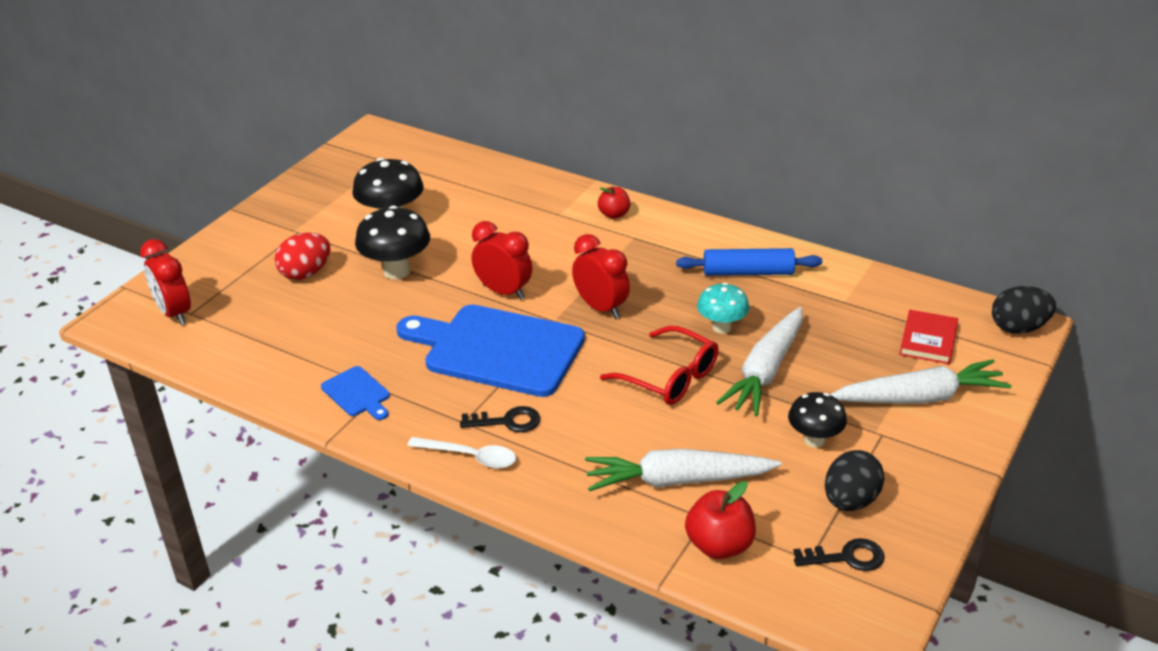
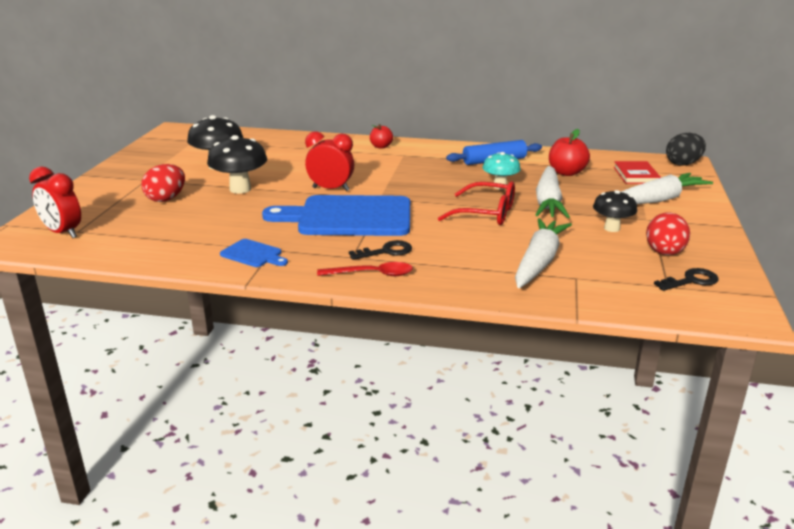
camera: 20 degrees left, 10 degrees down
(470, 457) = (372, 274): white spoon -> red spoon
(601, 308) = (408, 188): red clock -> none
(677, 480) = (539, 262): white carrot -> white carrot turned 135 degrees clockwise
(719, 545) = (599, 290): red apple -> red apple (566, 173)
(850, 501) = (664, 253): black egg -> red egg

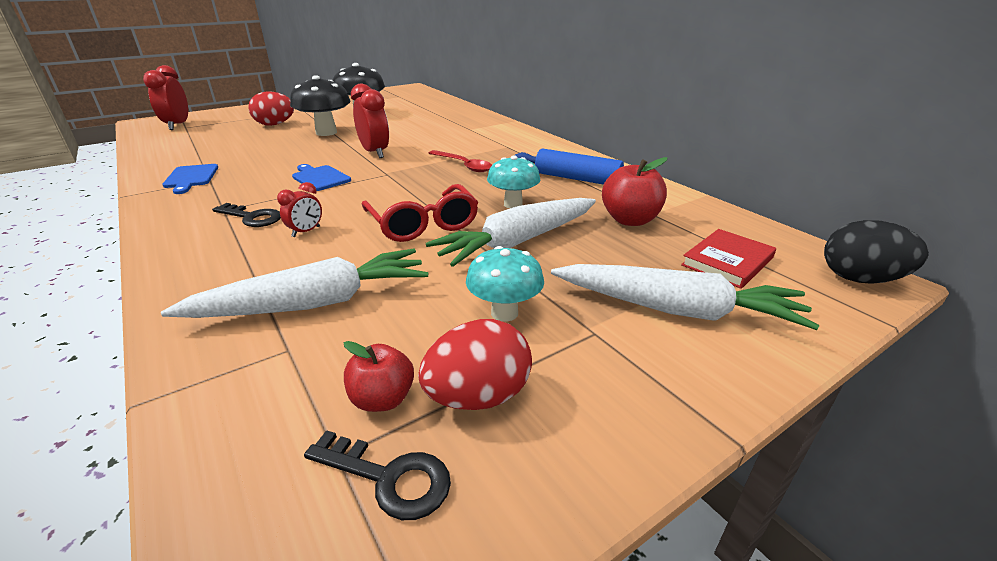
camera: 45 degrees right, 5 degrees up
(348, 217) = (320, 178): blue cutting board -> blue cutting board, size x0.43
(372, 274) = (185, 231): red spoon -> red spoon (463, 165)
(381, 146) = (507, 135): red apple -> red apple (382, 399)
(440, 243) = (306, 232): none -> red clock
(611, 228) = (504, 313): black mushroom -> turquoise mushroom

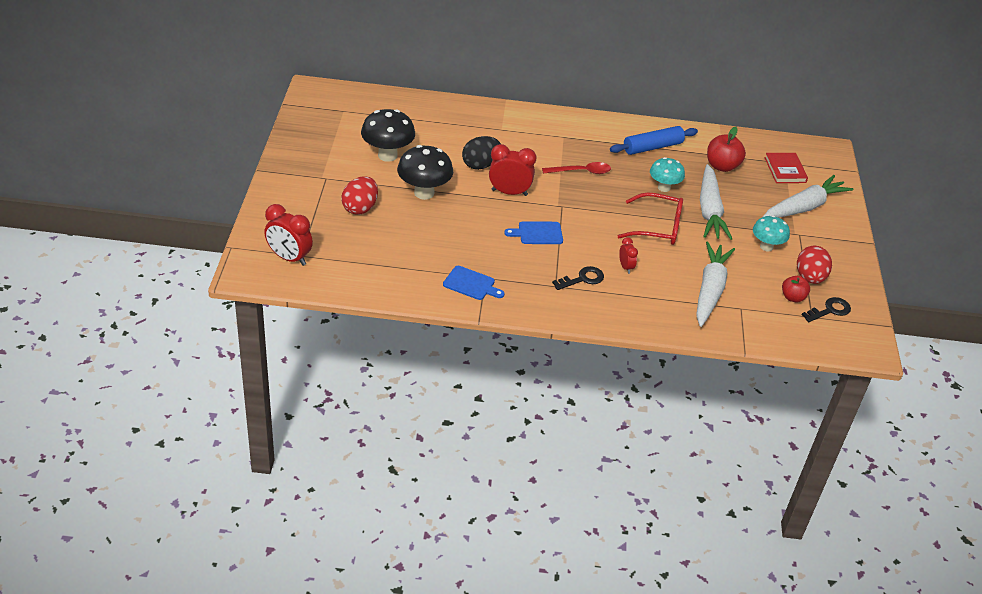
camera: 55 degrees left, 10 degrees up
(860, 279) = (827, 152): black egg -> black egg (480, 165)

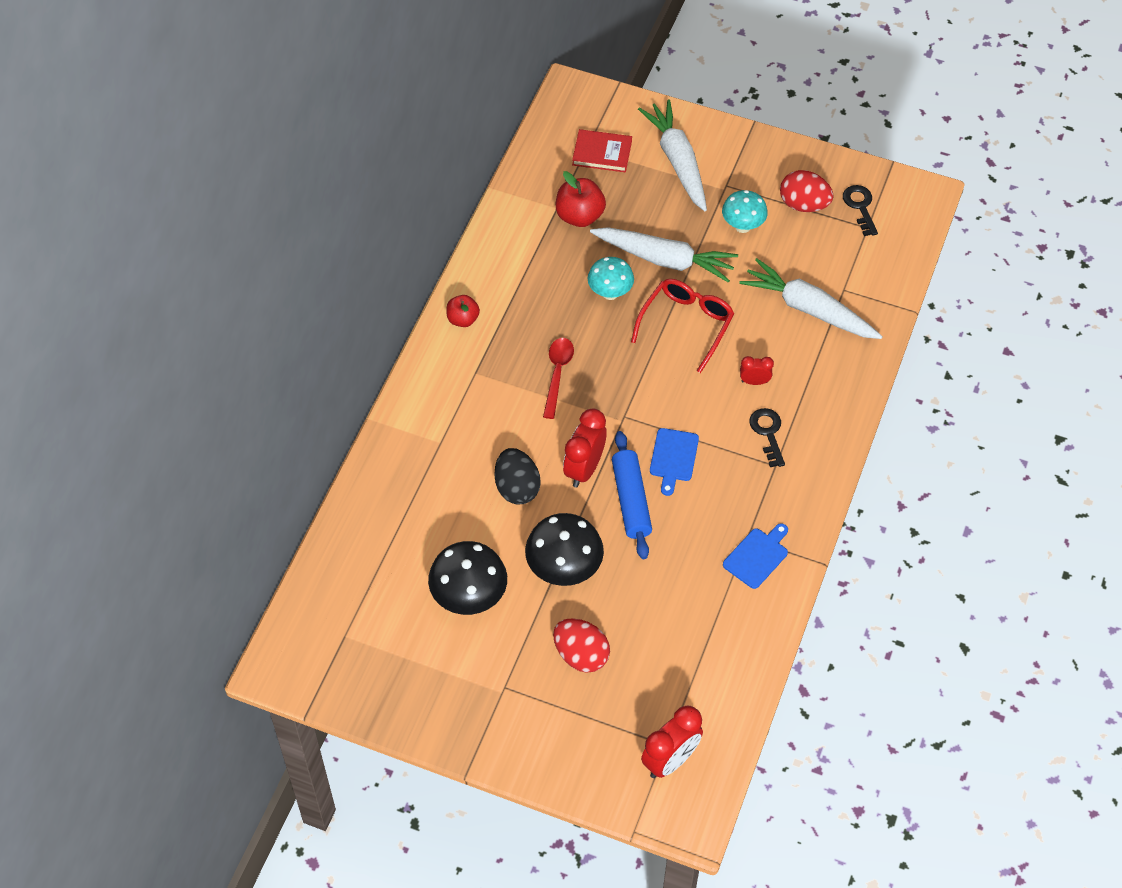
camera: 70 degrees left, 15 degrees up
(652, 147) = (523, 278): blue rolling pin -> blue rolling pin (631, 500)
(792, 297) = (834, 233): red apple -> red apple (463, 319)

